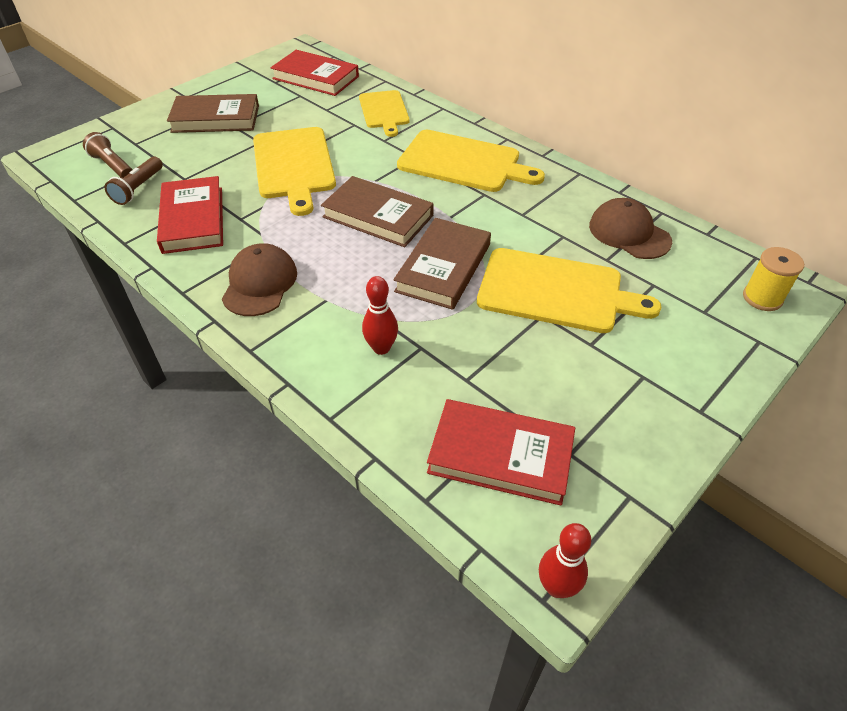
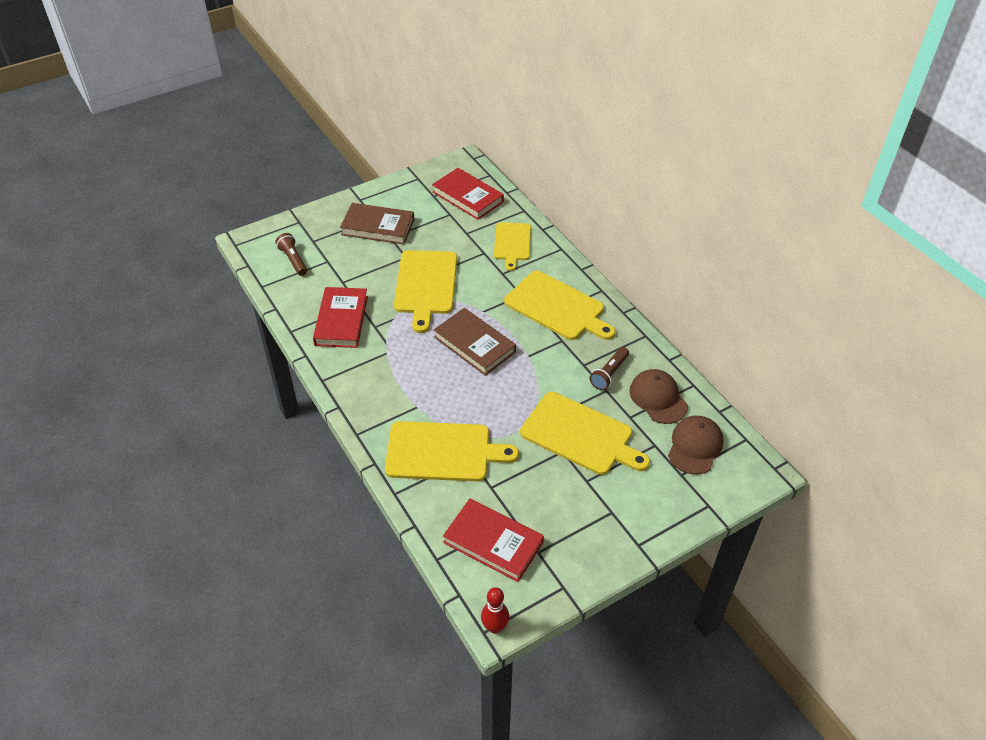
camera: 15 degrees right, 0 degrees up
(138, 188) = (308, 285): brown flashlight -> brown flashlight (609, 374)
(260, 283) = (375, 384): brown cap -> brown cap (695, 446)
(381, 348) = (442, 451): red bowling pin -> yellow cutting board
(443, 267) = (507, 398): brown book -> none
(762, 298) = (730, 473): yellow spool -> none

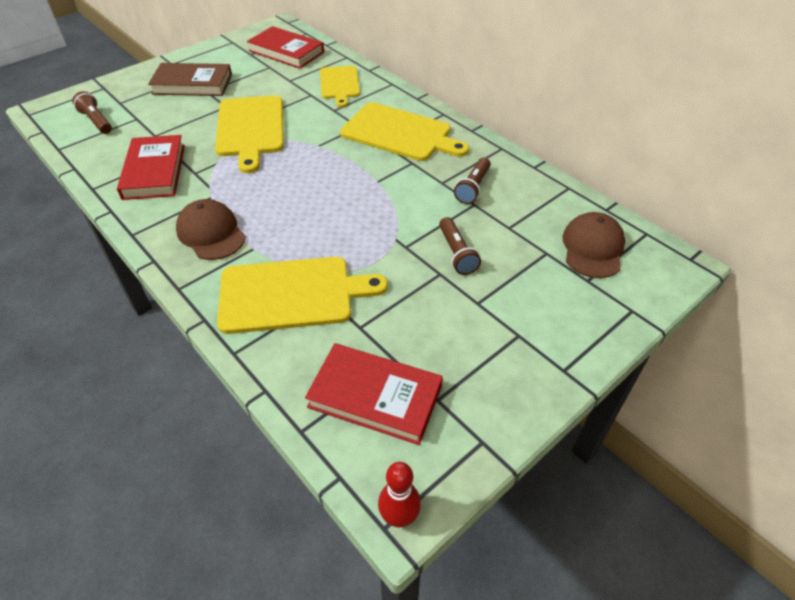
camera: 10 degrees left, 0 degrees up
(474, 344) = (314, 177): brown book -> none
(580, 435) = (456, 253): yellow cutting board -> brown flashlight
(658, 398) = (534, 205): brown cap -> brown cap (211, 233)

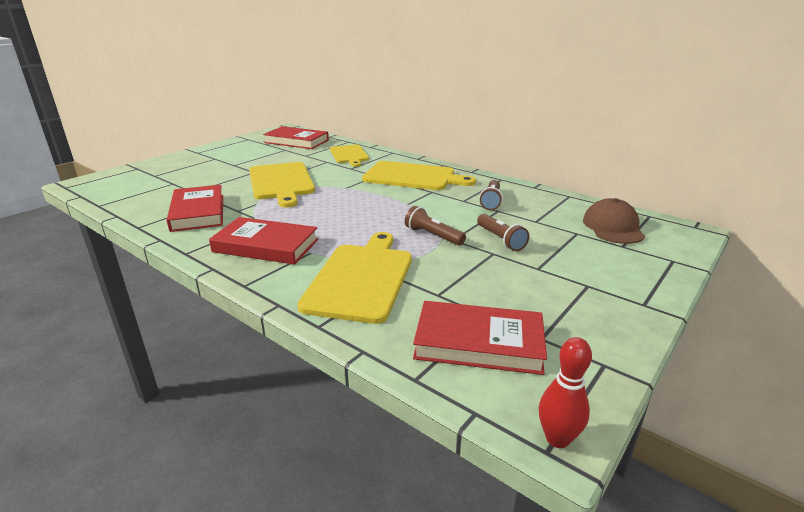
camera: 10 degrees left, 20 degrees down
(96, 121) = (134, 187): brown flashlight -> brown flashlight (433, 236)
(192, 84) = (220, 162): brown book -> none
(211, 233) = (266, 246): brown cap -> red book
(291, 294) = (361, 278): yellow cutting board -> yellow cutting board turned 60 degrees counterclockwise

